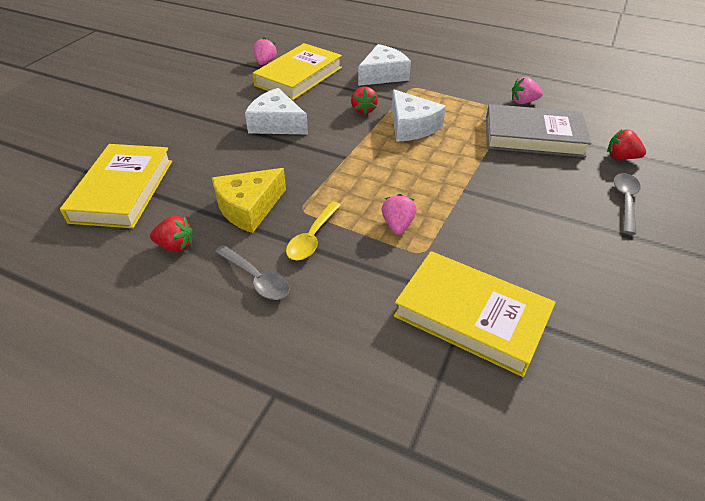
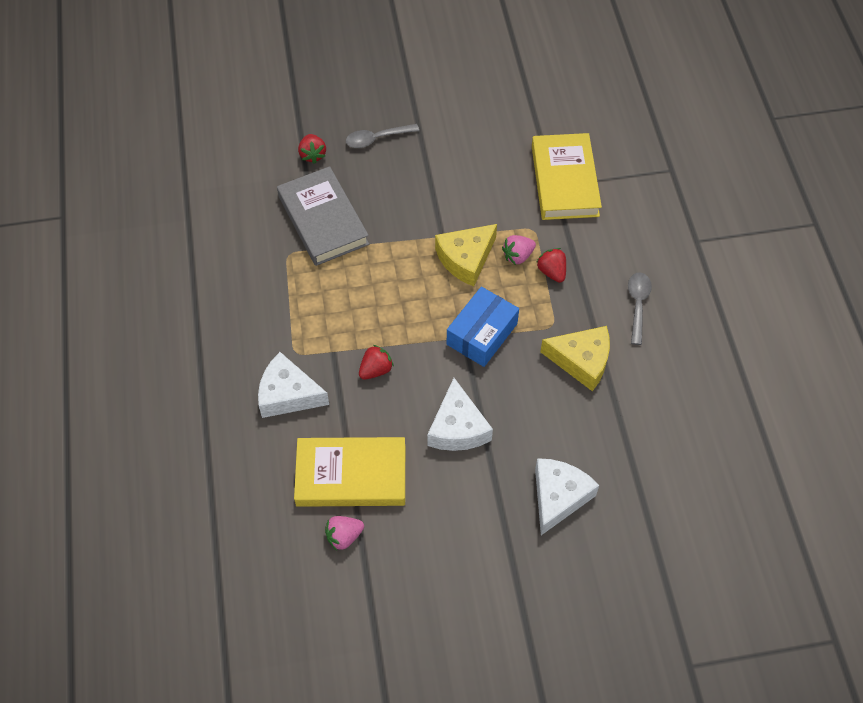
camera: 125 degrees left, 15 degrees up
(123, 190) = (643, 469): yellow book -> none
(175, 246) = (657, 376): red strawberry -> red strawberry (552, 272)
(312, 238) = (575, 298): yellow spoon -> none
(338, 167) = (482, 334): none -> blue box
(411, 126) = (375, 315): white cheese -> white cheese (558, 497)
(424, 192) = (466, 259): none -> yellow cheese
(523, 102) = (260, 249): pink strawberry -> none

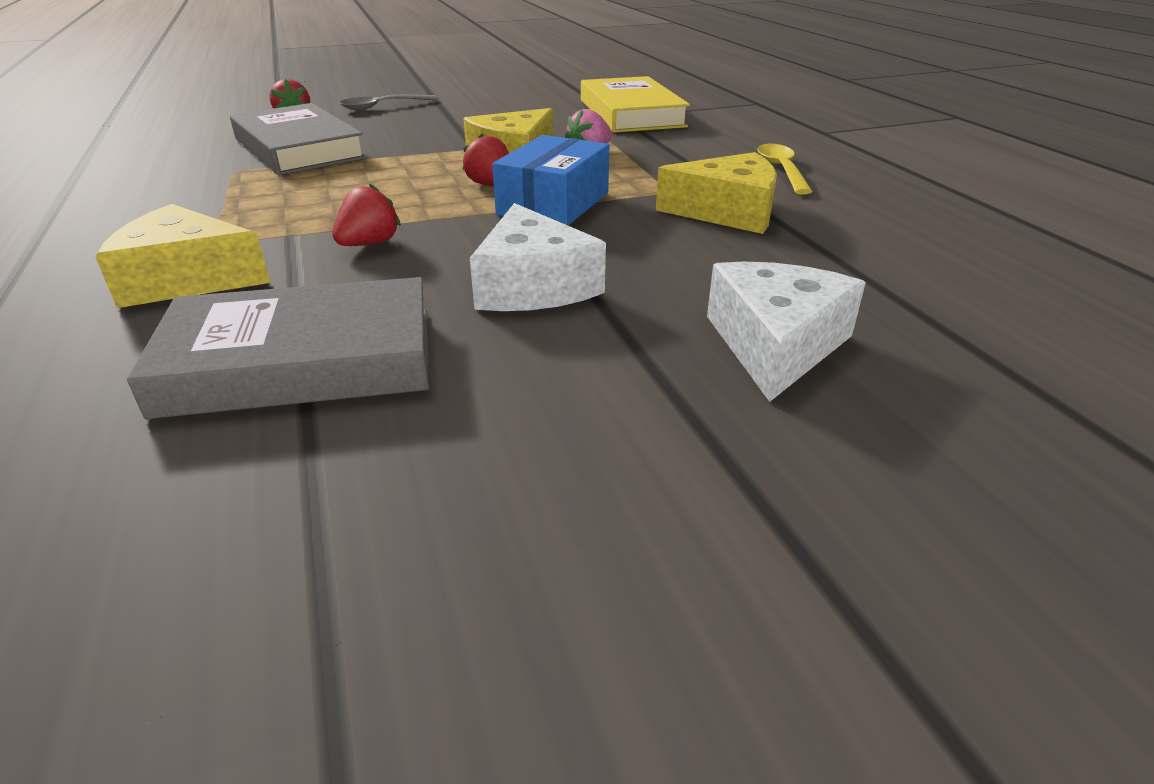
camera: 10 degrees left, 25 degrees down
(288, 394) = (187, 279): white cheese -> yellow cheese
(344, 536) = (262, 458): pink strawberry -> none
(351, 475) = (301, 360): yellow book -> grey book
(552, 272) = (643, 158): red strawberry -> red strawberry (491, 185)
(637, 305) = (781, 170): grey spoon -> yellow spoon

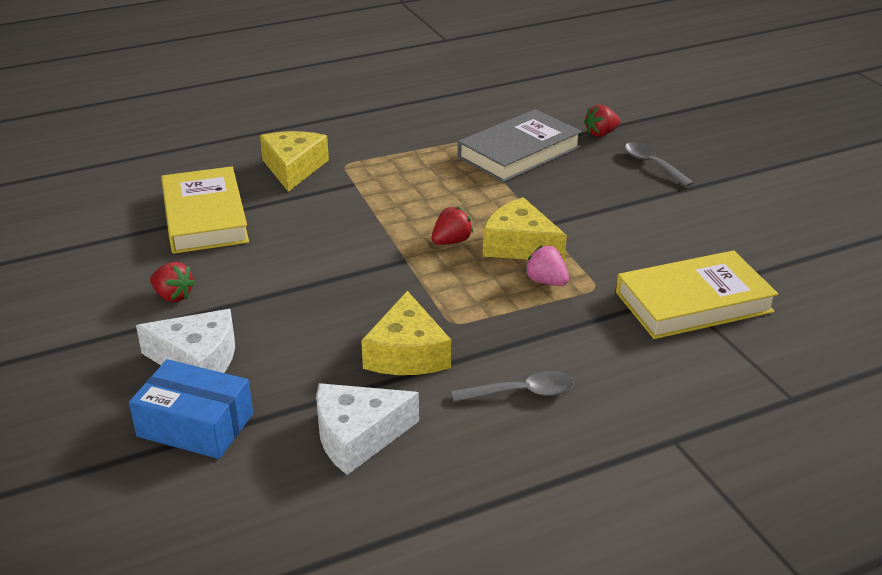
camera: 85 degrees right, 0 degrees up
(301, 360) = (205, 217): grey book -> yellow book
(369, 244) = (340, 211): red strawberry -> red strawberry (173, 296)
(533, 285) = (279, 273): white cheese -> white cheese (358, 436)
(553, 203) = (416, 271): blue box -> blue box (195, 425)
(781, 170) = (522, 393): yellow spoon -> grey spoon

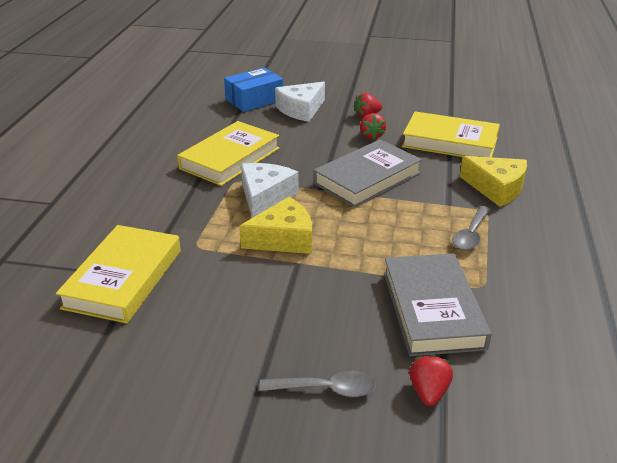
camera: 125 degrees right, 0 degrees up
(350, 240) = (367, 178): none -> grey book
(358, 436) = (192, 128): white cheese -> white cheese (265, 197)
(407, 353) = (230, 158): yellow cheese -> yellow book
(451, 241) = (322, 213): red strawberry -> red strawberry (371, 136)
(522, 393) = (152, 177): grey spoon -> grey spoon (471, 234)
(546, 281) = (229, 229): pink strawberry -> none

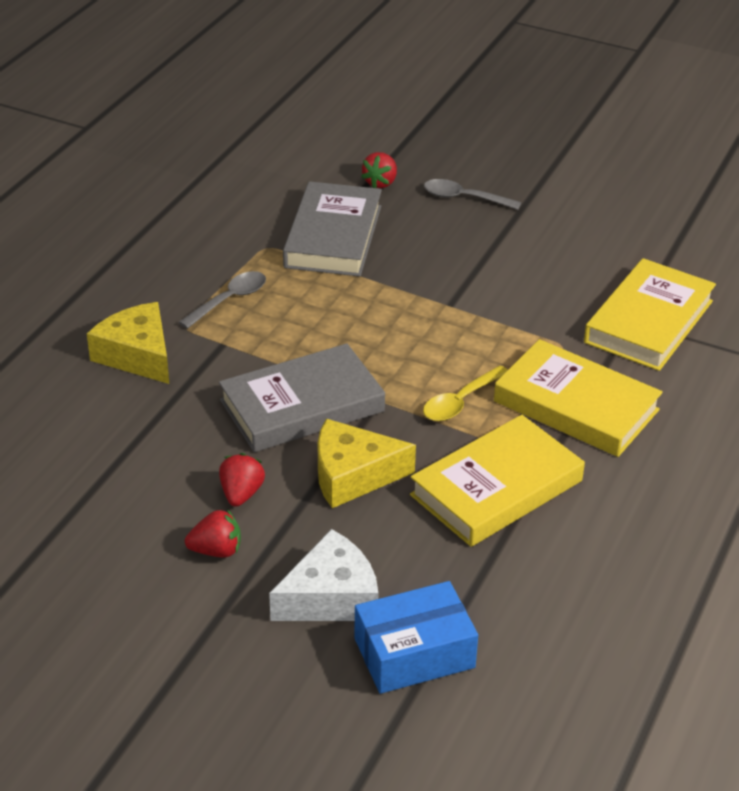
camera: 165 degrees left, 5 degrees up
(265, 197) = (460, 402): white cheese -> yellow spoon
(283, 239) = (455, 336): yellow cheese -> yellow cheese (353, 475)
(450, 142) = (124, 453): yellow book -> yellow book (576, 405)

